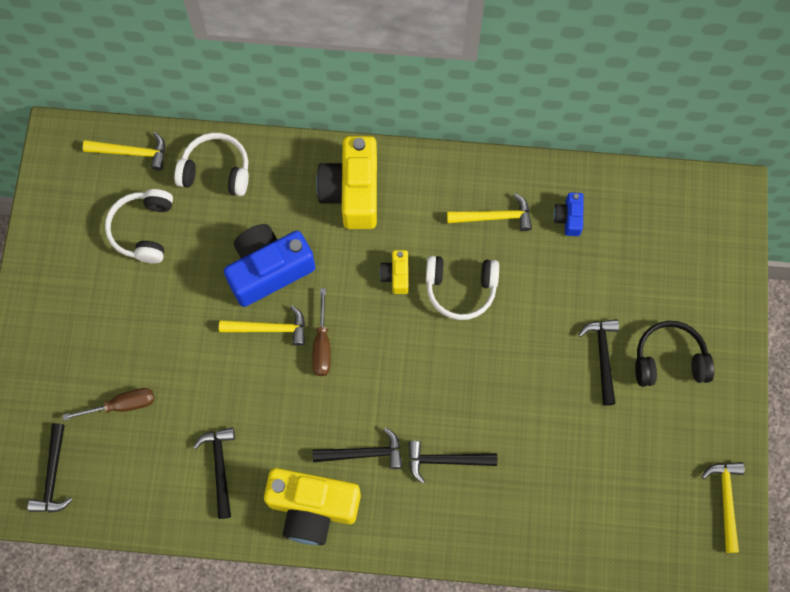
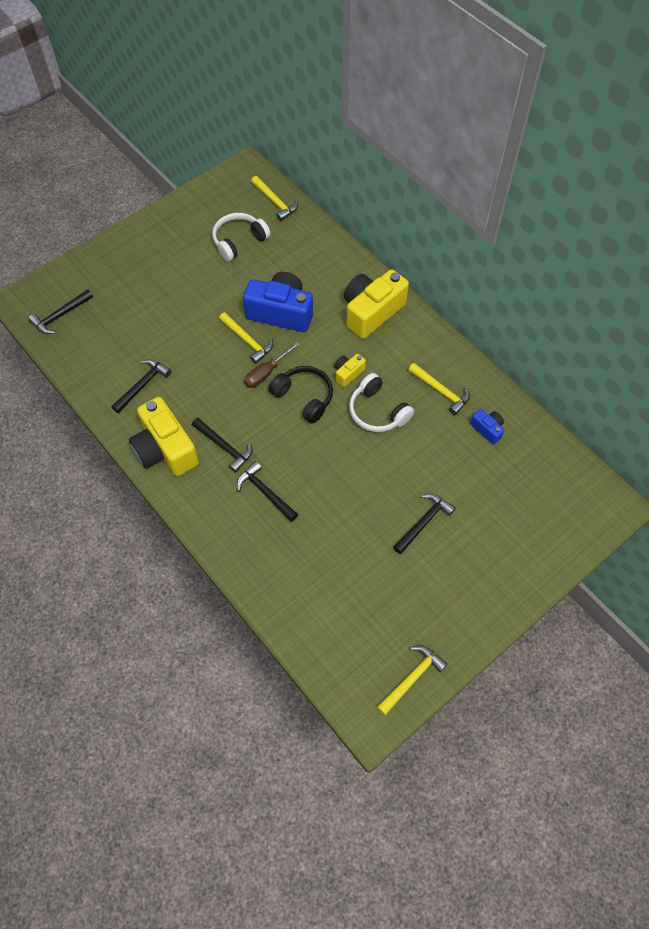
camera: 45 degrees right, 10 degrees down
(122, 405) = (131, 312): brown screwdriver -> none
(216, 171) = (308, 244): white headphones -> none
(568, 218) = (487, 429): blue camera -> blue camera turned 90 degrees clockwise
(669, 360) = (465, 562): black headphones -> black headphones (304, 397)

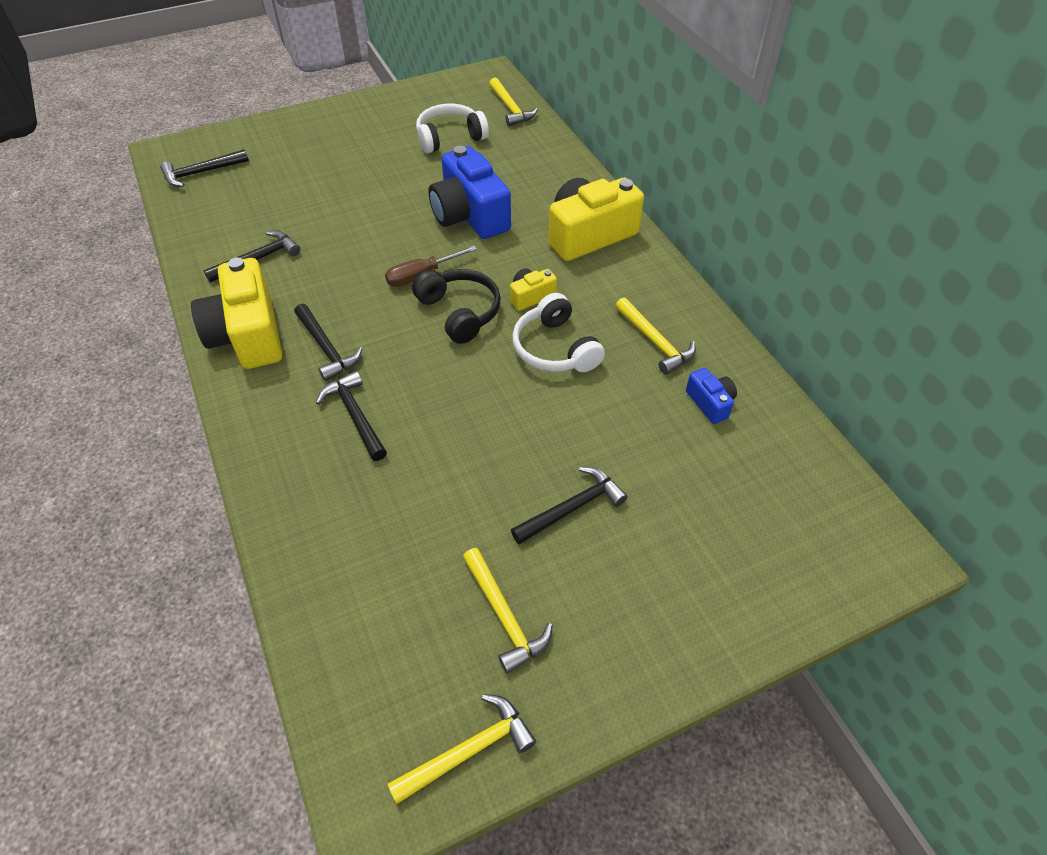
camera: 15 degrees right, 10 degrees down
(247, 341) = (413, 237): yellow hammer -> yellow hammer (504, 616)
(281, 312) = (470, 215): blue camera -> blue camera turned 150 degrees counterclockwise

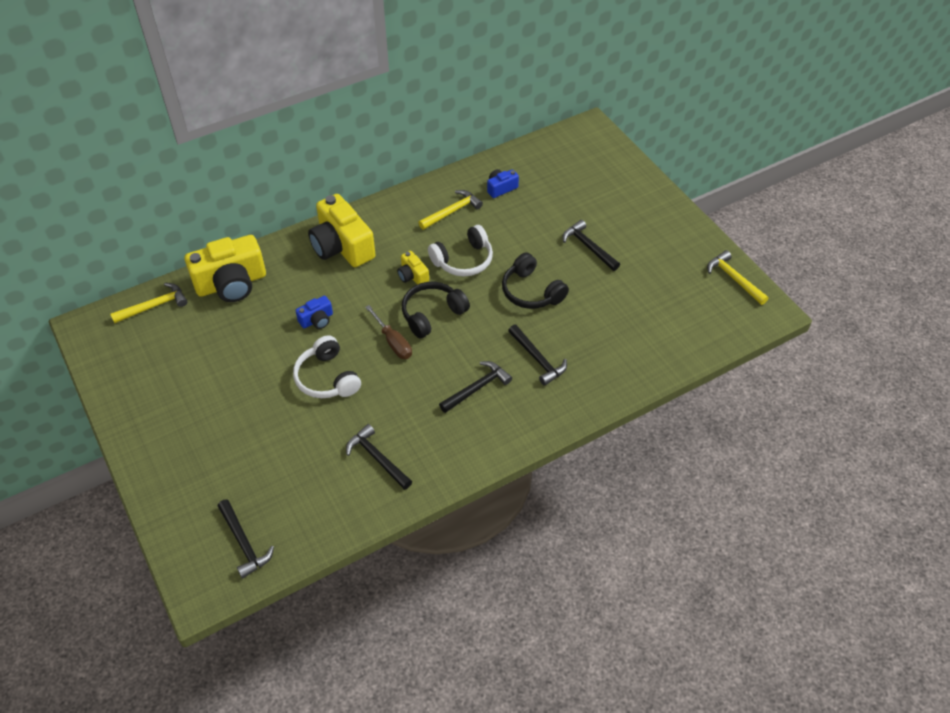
camera: 95 degrees left, 0 degrees up
(248, 335) = (468, 442): yellow camera -> yellow camera (231, 283)
(355, 415) = (537, 359): black hammer -> black hammer turned 90 degrees counterclockwise
(450, 137) = (199, 346): white headphones -> white headphones (327, 378)
(470, 215) = (317, 320): blue camera -> blue camera, size x0.47
(484, 420) = (531, 291): none -> black headphones
(504, 616) = (662, 271): yellow hammer -> none

